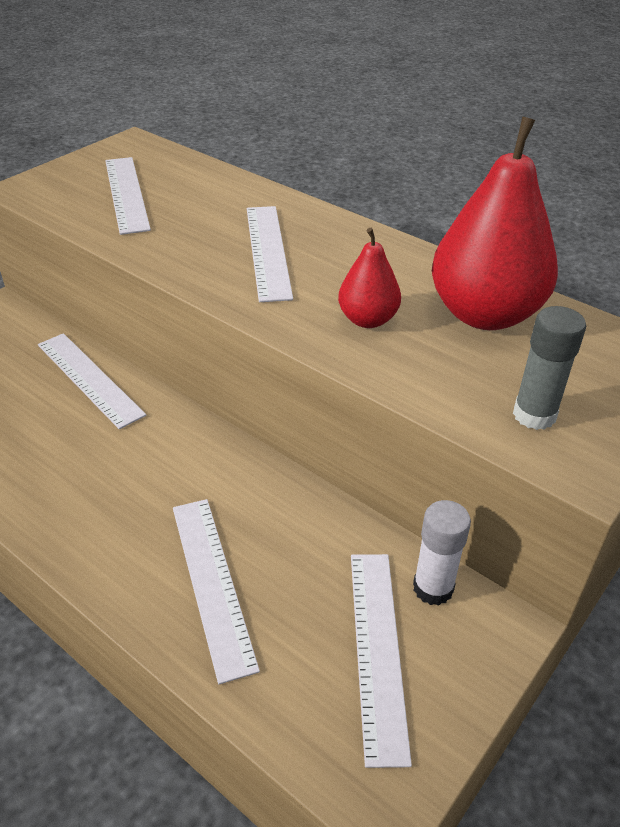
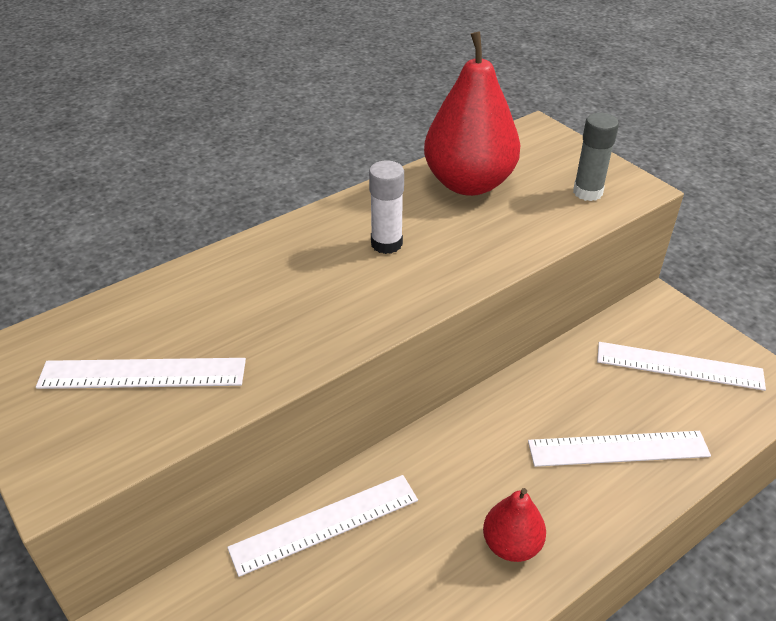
camera: 75 degrees left, 0 degrees up
(268, 251) = (328, 279): white ruler -> none
(367, 320) = (460, 240): red pear -> red pear (511, 545)
(433, 588) = (628, 327): white glue stick -> white glue stick (386, 244)

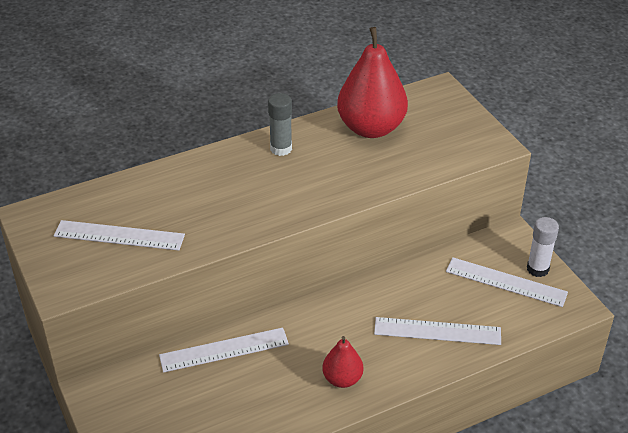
camera: 10 degrees right, 0 degrees up
(386, 244) = (297, 167): white glue stick -> white glue stick (537, 269)
(587, 192) = (457, 145): grey glue stick -> grey glue stick (281, 149)

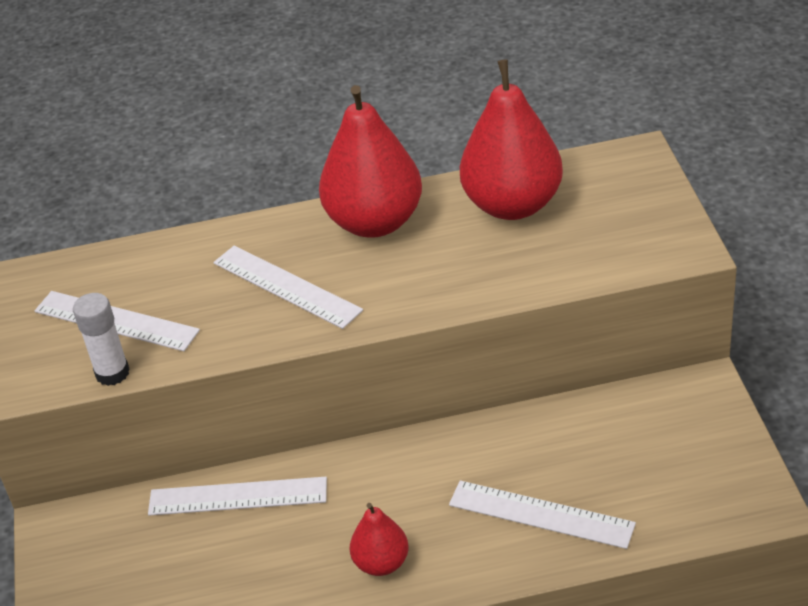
camera: 20 degrees right, 0 degrees up
(281, 149) = (375, 222): grey glue stick -> red pear
(506, 282) = (670, 455): white ruler -> white ruler (286, 286)
(537, 269) = (725, 442): white glue stick -> white glue stick (112, 373)

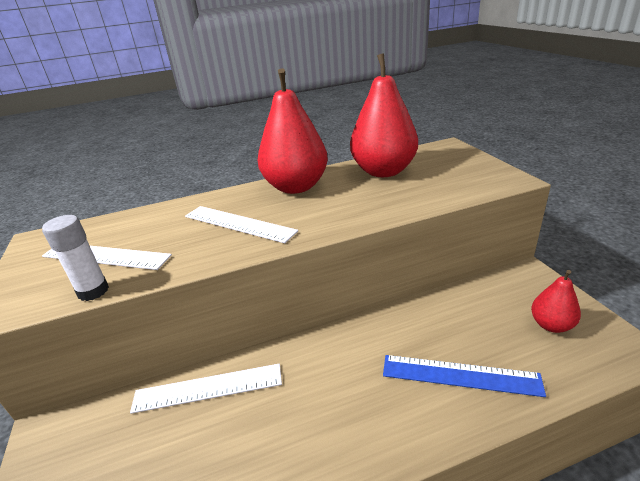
camera: 10 degrees left, 10 degrees down
(381, 563) = (339, 436): red pear -> red pear (551, 325)
(541, 514) = (460, 375): white ruler -> blue ruler

